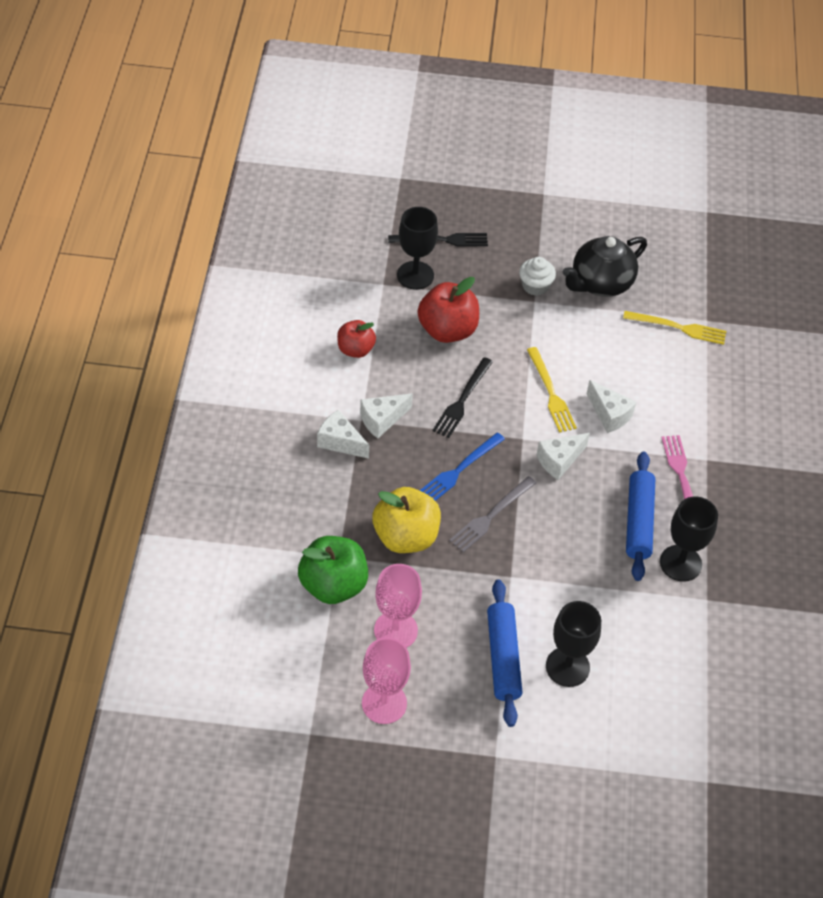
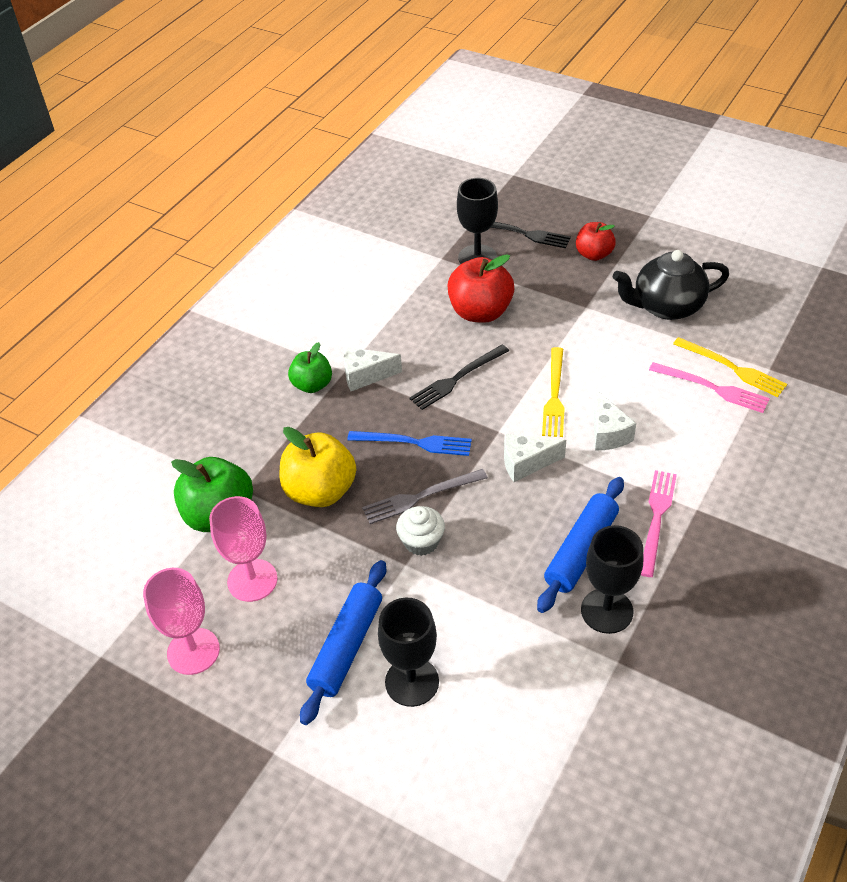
camera: 30 degrees right, 5 degrees down
(340, 442) = (312, 385): white cheese -> green apple
(355, 349) = (379, 307): red apple -> red apple (594, 254)
(459, 470) = (414, 443): blue fork -> blue fork turned 150 degrees counterclockwise
(535, 286) = (594, 293): white cupcake -> white cupcake (421, 542)
(671, 350) = (712, 388): none -> pink fork

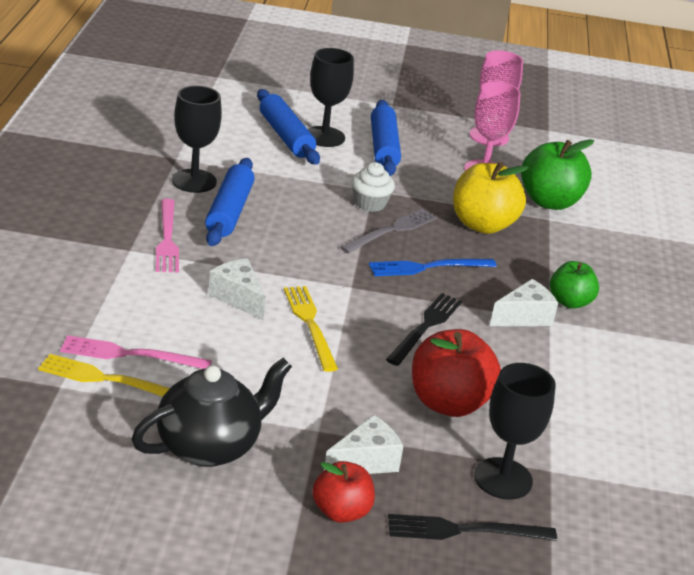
camera: 150 degrees right, 15 degrees down
(462, 690) = (286, 136): none -> blue rolling pin
(526, 463) = (309, 264): white cheese -> white cheese (365, 462)

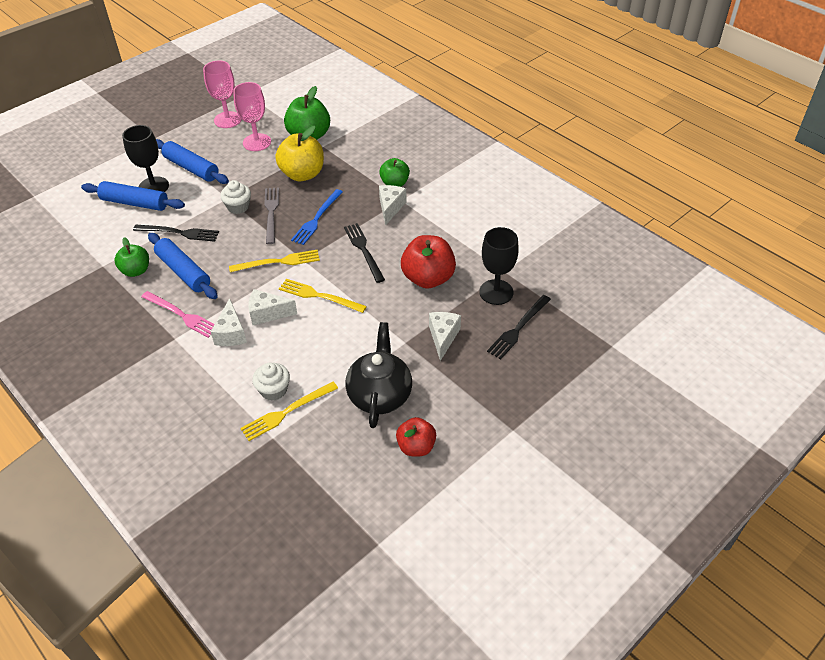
camera: 45 degrees left, 15 degrees up
(130, 354) = (273, 390): pink fork -> white cupcake
(179, 285) = (231, 333): none -> white cheese
(194, 181) = (136, 271): black goblet -> green apple
(281, 183) = (179, 233): none -> black fork
(324, 270) = (278, 262): none -> yellow fork
(341, 512) = (470, 368): red apple -> red apple (416, 447)

